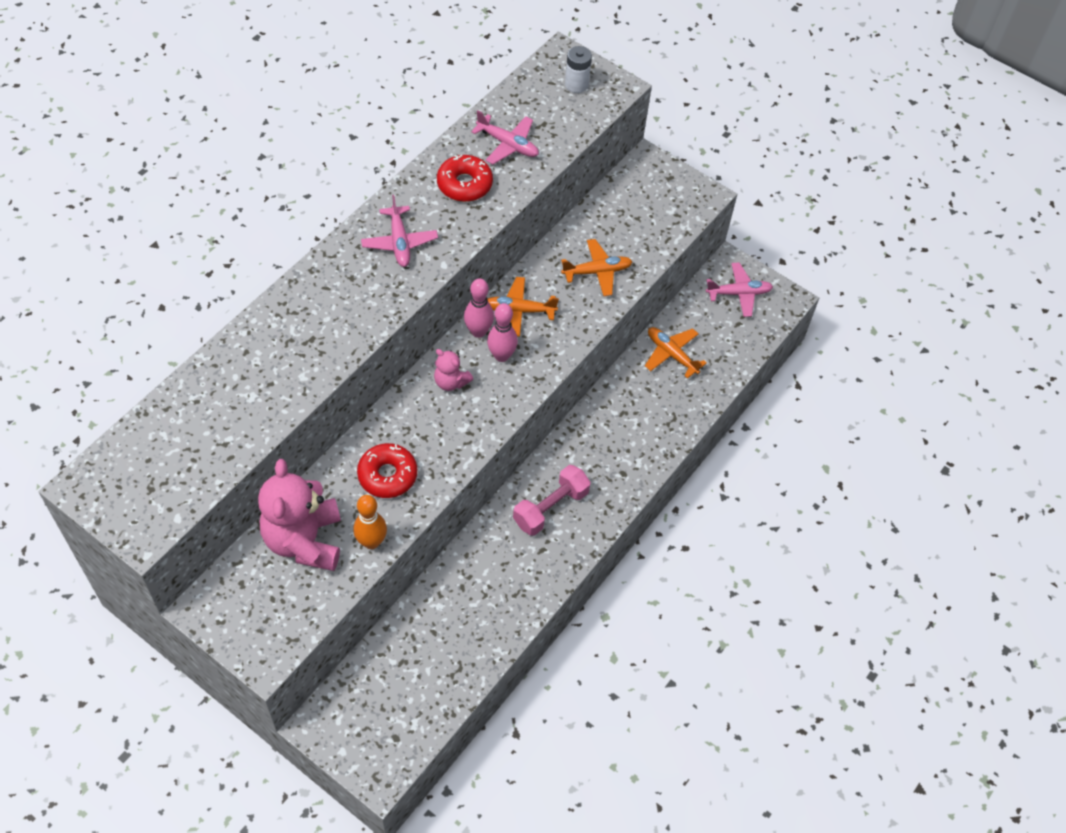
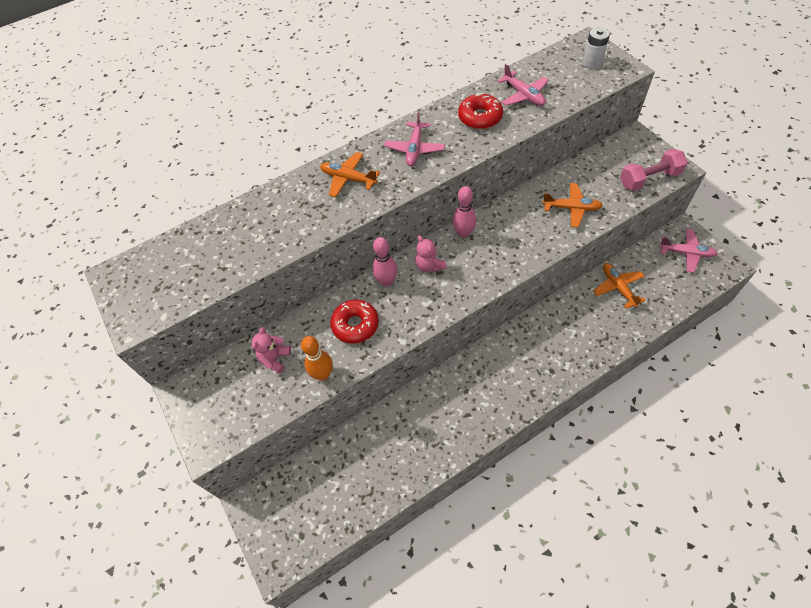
camera: 30 degrees right, 0 degrees up
(304, 540) = (275, 359): pink teddy bear -> pink teddy bear, size x0.49
(501, 355) = (475, 255): pink bowling pin -> pink bowling pin (386, 281)
(519, 311) = (500, 224): orange plane -> orange plane (348, 179)
(551, 508) = (485, 383): pink dumbbell -> pink dumbbell (649, 179)

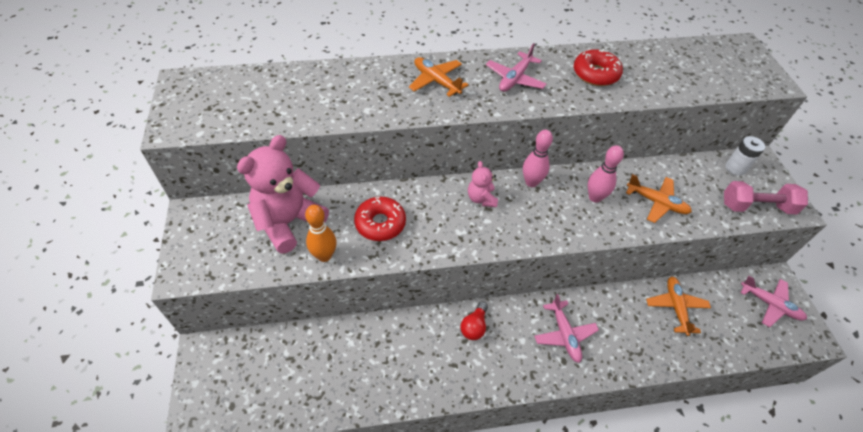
camera: 15 degrees right, 5 degrees down
(275, 359) = (289, 222): pink teddy bear -> pink teddy bear, size x2.06
(386, 281) = (432, 196): pink bowling pin -> pink bowling pin (595, 197)
(468, 375) = (474, 326): none -> red light bulb
(523, 95) = (651, 70): pink plane -> pink plane (564, 334)
(592, 62) = (740, 65): white battery -> white battery (735, 168)

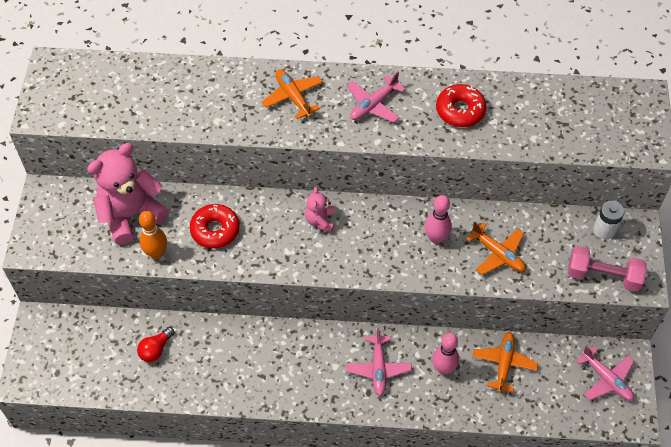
camera: 15 degrees right, 5 degrees up
(474, 326) = (292, 344): red light bulb -> red light bulb (156, 349)
(531, 182) = (377, 211): pink bowling pin -> pink bowling pin (443, 368)

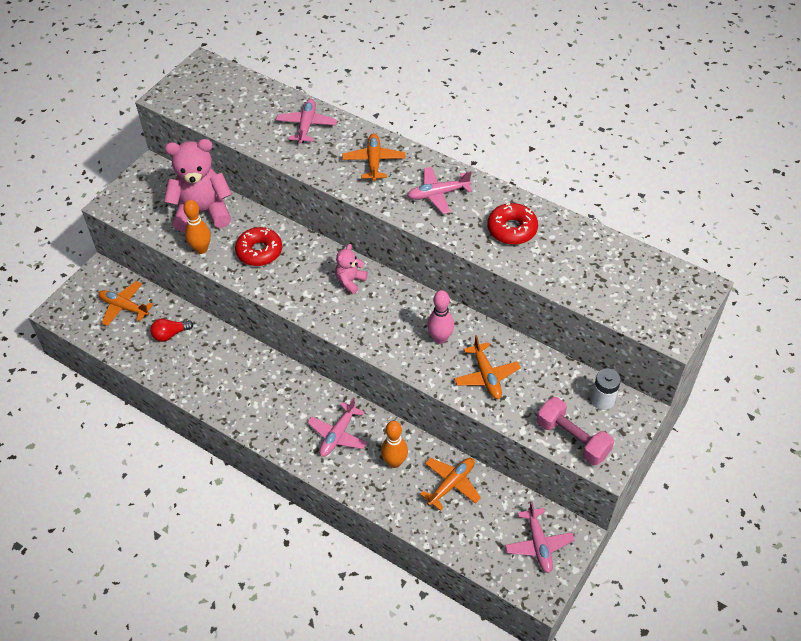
camera: 30 degrees right, 5 degrees down
(90, 344) = (124, 307): none -> orange plane
(203, 87) = (306, 125): none -> pink plane
(443, 368) = (394, 462): pink bowling pin -> orange bowling pin

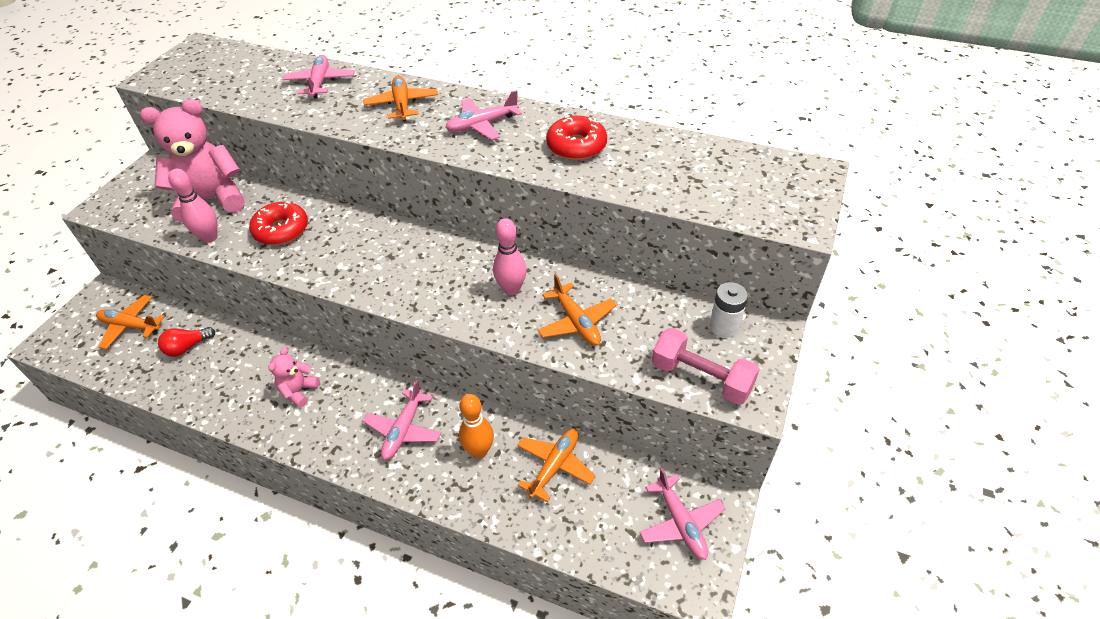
camera: 10 degrees left, 5 degrees down
(201, 249) = (209, 237): orange bowling pin -> pink bowling pin
(350, 281) = (394, 245): pink teddy bear -> pink teddy bear (298, 391)

